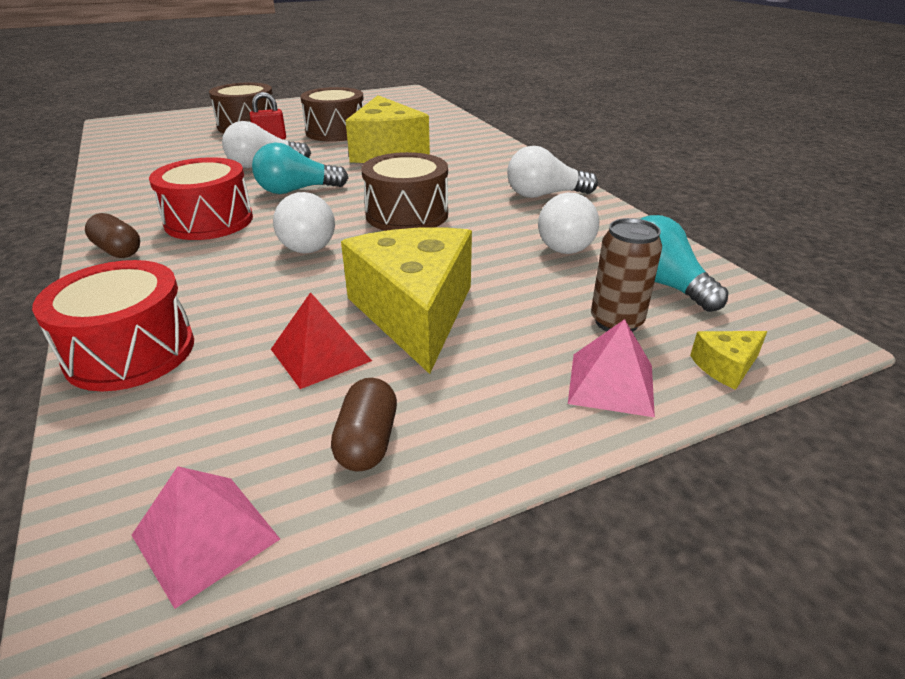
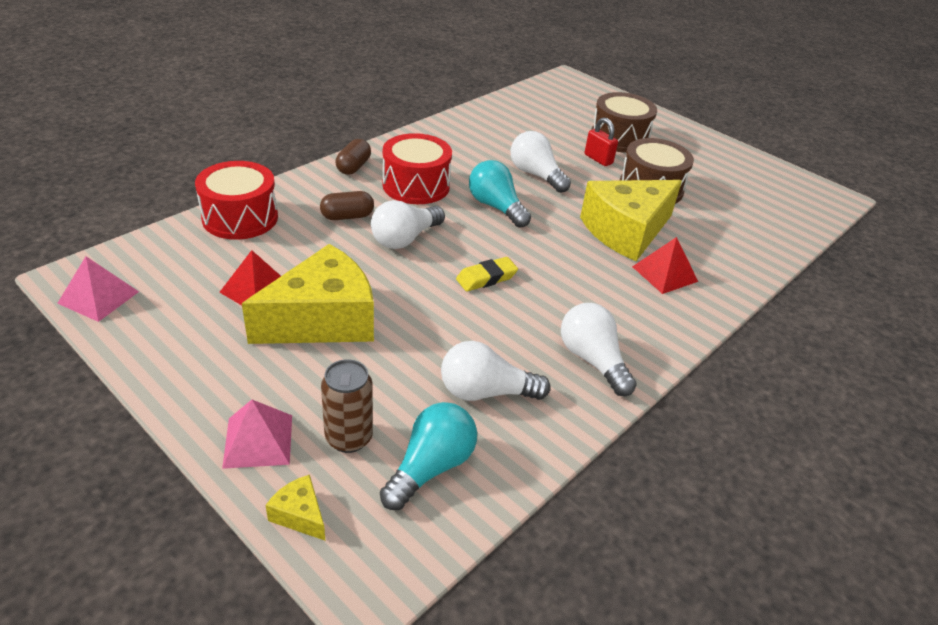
camera: 65 degrees right, 5 degrees up
(367, 441) = (175, 332): brown capsule -> brown capsule (347, 216)
(407, 214) = (486, 278): brown drum -> yellow eraser
(453, 151) = (664, 274): none -> red pyramid

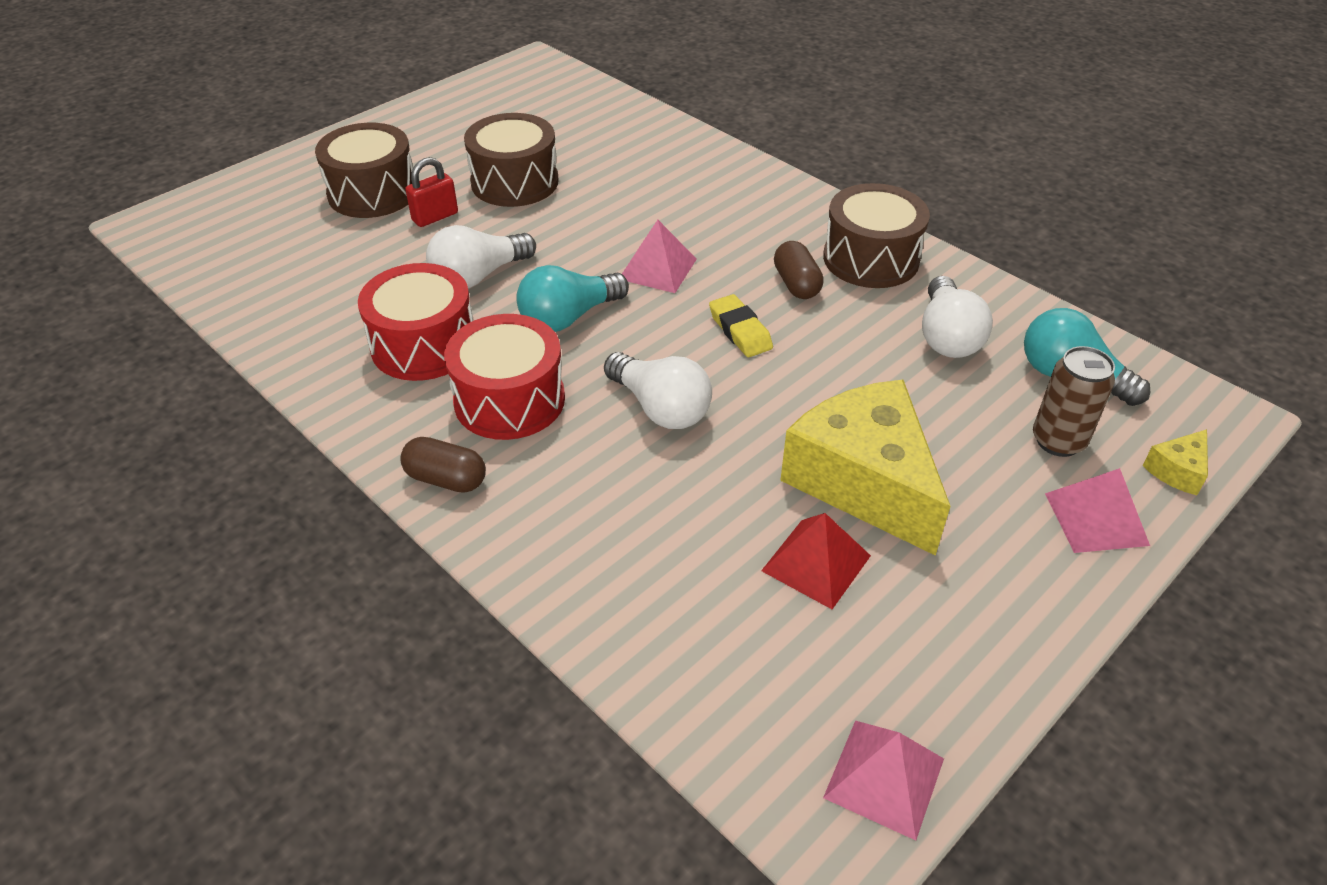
camera: 85 degrees left, 5 degrees up
(240, 218) = (621, 617): red drum -> red drum (424, 345)
(347, 216) = (606, 475): brown capsule -> brown capsule (796, 284)
(557, 245) = (658, 268): none -> pink pyramid
(593, 360) = (871, 259): white light bulb -> brown drum
(626, 231) = (619, 212): yellow cheese -> none
(664, 274) = (704, 194): red pyramid -> none

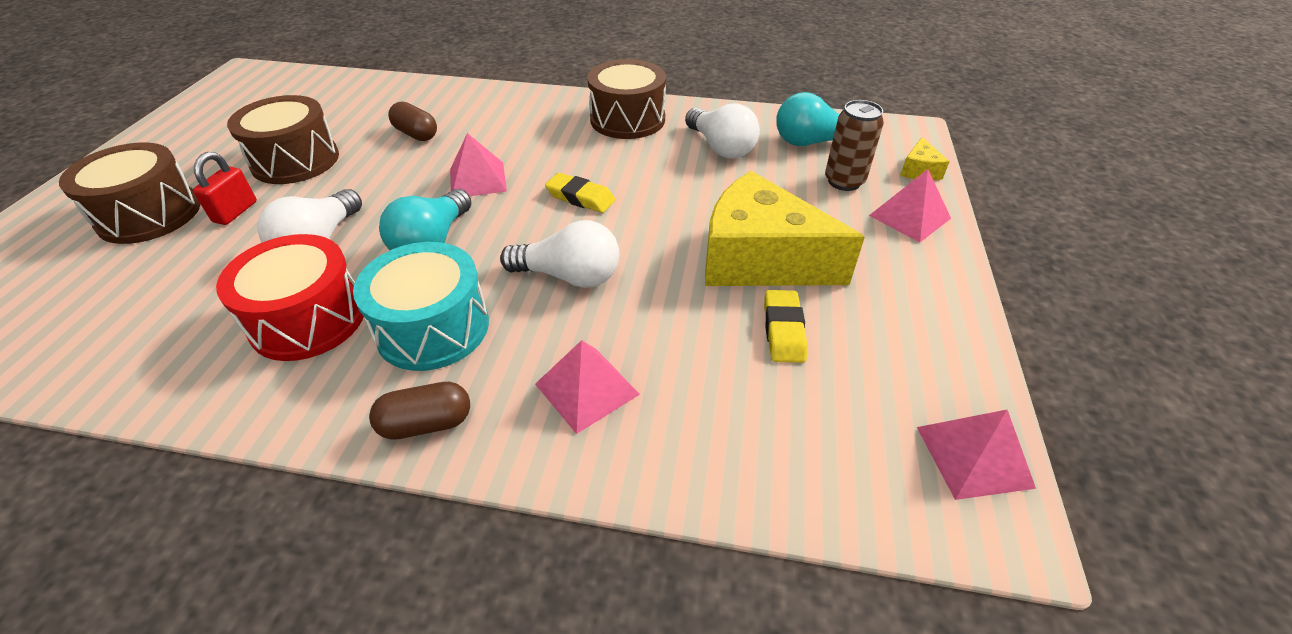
camera: 35 degrees left, 0 degrees up
(509, 400) = (433, 328): red drum -> turquoise drum
(588, 518) = (587, 388): none -> pink pyramid
(796, 284) = (592, 152): brown capsule -> brown capsule (416, 134)
(816, 563) = (783, 330): red pyramid -> yellow eraser

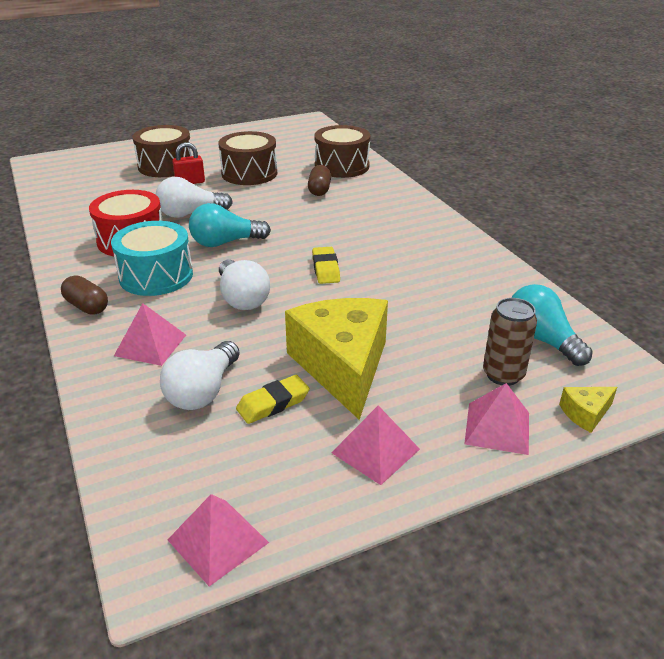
camera: 55 degrees right, 10 degrees down
(478, 179) = (300, 228): pink pyramid -> pink pyramid (375, 450)
(627, 119) = (444, 247): brown drum -> brown drum (342, 166)
(720, 147) = (465, 299): white light bulb -> white light bulb (203, 391)

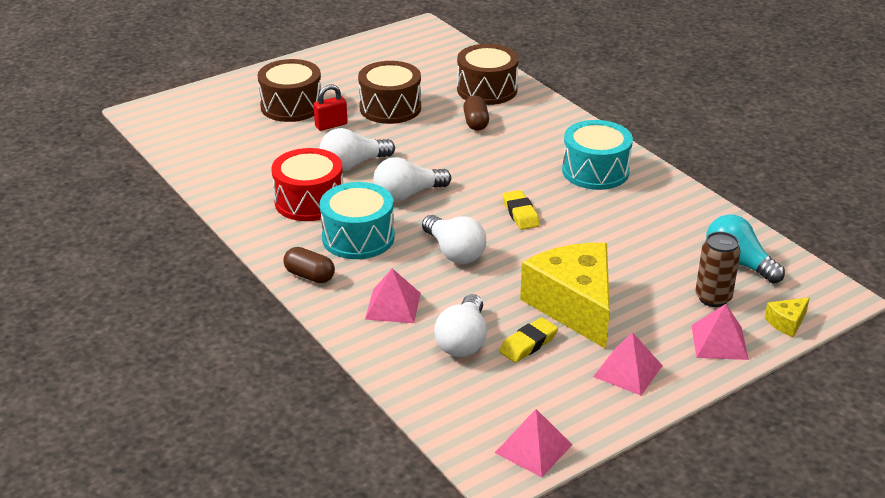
camera: 10 degrees left, 0 degrees up
(225, 242) = (407, 194): turquoise light bulb -> white light bulb
(416, 238) = (595, 171): none -> turquoise drum

